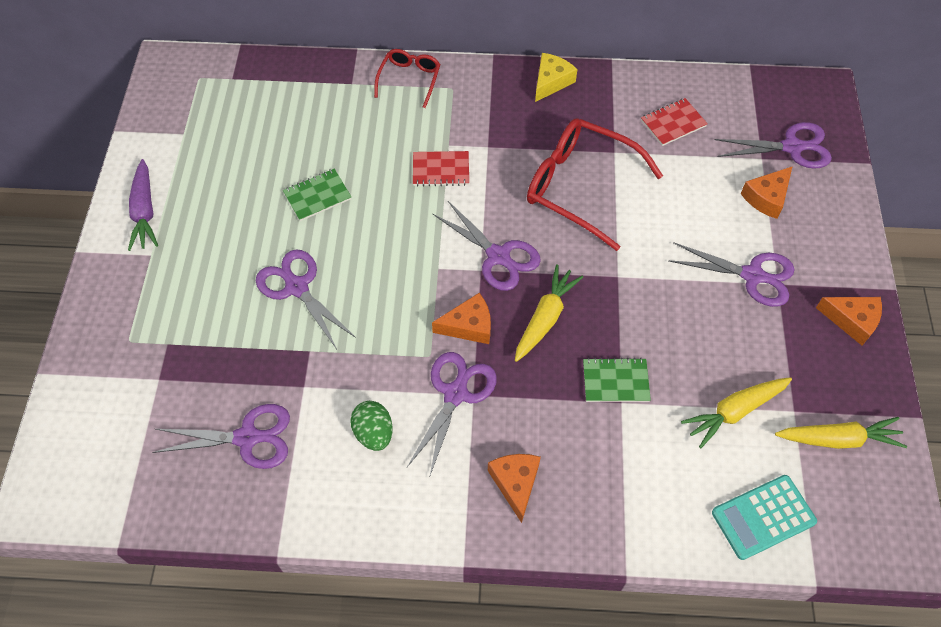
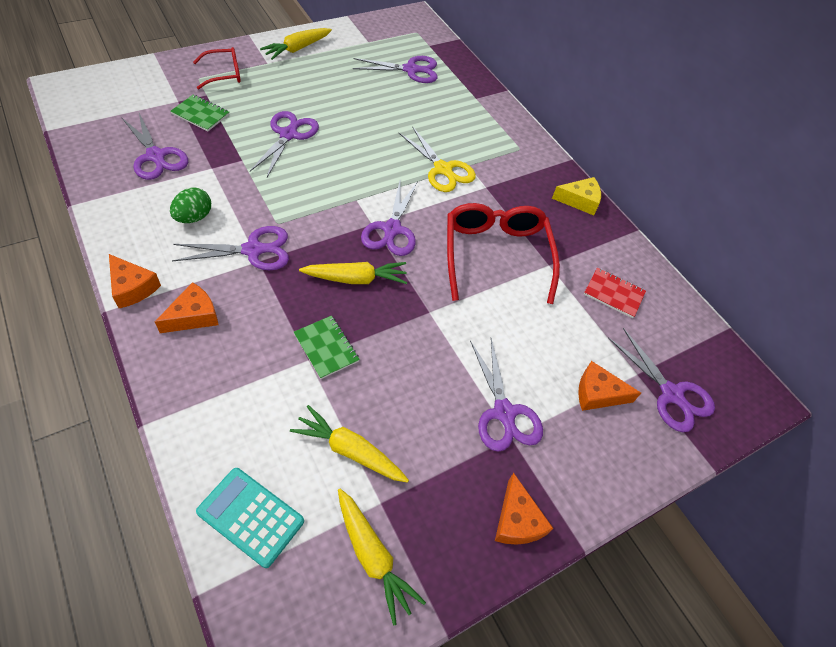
camera: 50 degrees right, 5 degrees down
(145, 212) = (297, 49): purple carrot -> yellow carrot
(264, 118) = (411, 70): none -> purple scissors
(317, 196) = (369, 117): green notebook -> green notebook (200, 114)
(409, 80) = (506, 124): red glasses -> red glasses (224, 74)
(441, 170) = (443, 169): red notebook -> yellow scissors
(469, 326) = (318, 235): orange cheese -> orange cheese (132, 287)

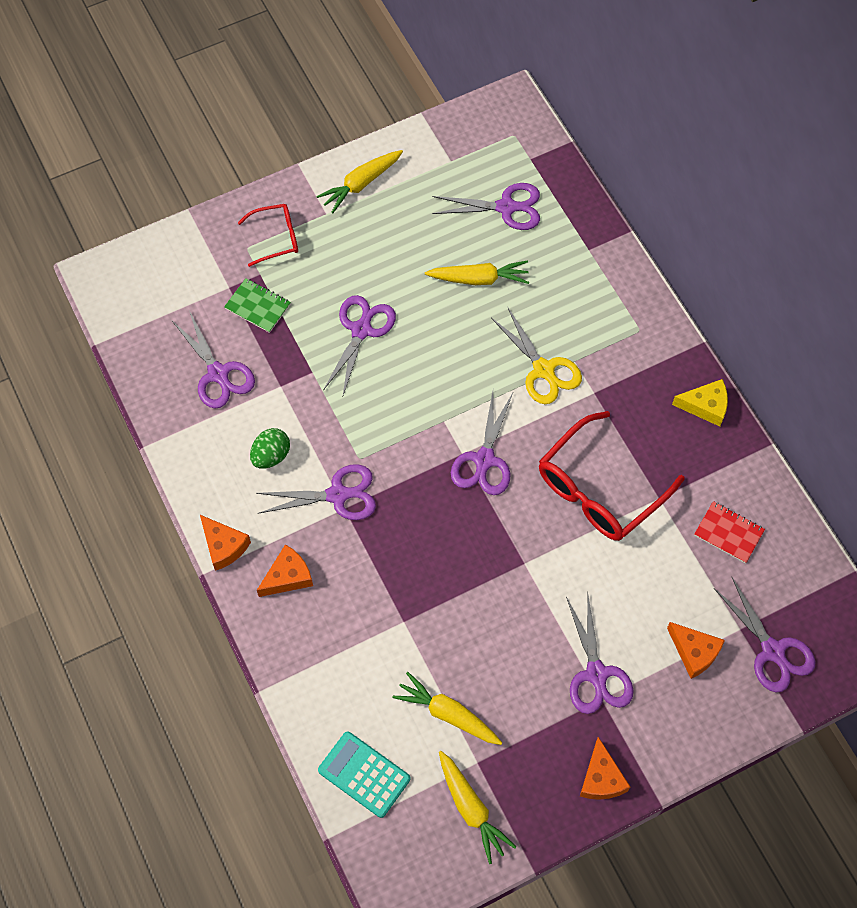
camera: 10 degrees right, 10 degrees up
(326, 348) = (420, 608): green notebook -> none
(356, 279) = (447, 526): yellow carrot -> yellow carrot (479, 279)
(496, 255) = (600, 489): red glasses -> red glasses turned 135 degrees counterclockwise
(597, 394) = (694, 652): orange cheese -> orange cheese turned 150 degrees counterclockwise

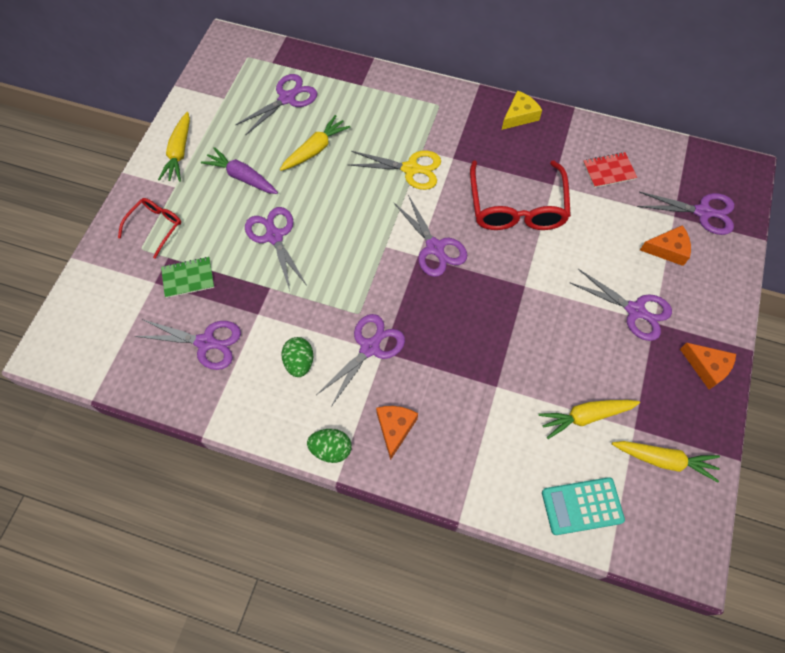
camera: 45 degrees left, 0 degrees up
(224, 546) = (331, 449): orange cheese -> green egg
(390, 252) = (242, 177): none -> purple carrot

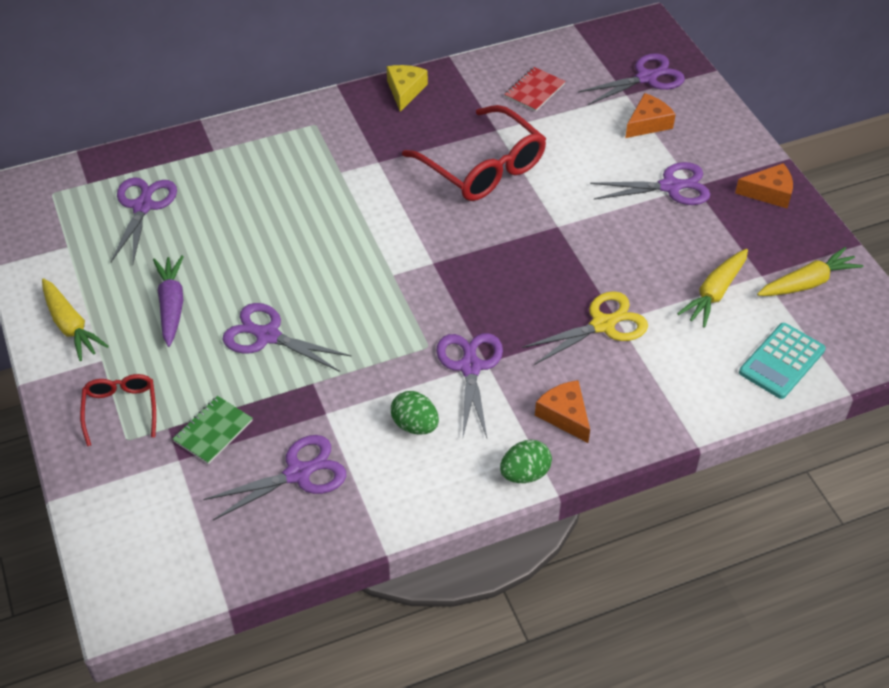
camera: 40 degrees left, 15 degrees down
(242, 177) = (171, 305): purple carrot -> purple carrot turned 90 degrees clockwise
(315, 149) = (226, 234): yellow carrot -> none
(410, 169) = (346, 195): yellow scissors -> yellow scissors (602, 325)
(435, 247) = (442, 246): purple scissors -> none

